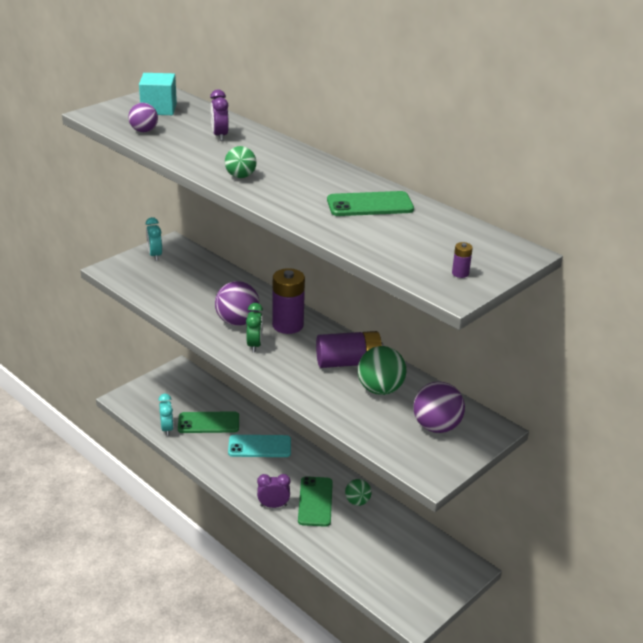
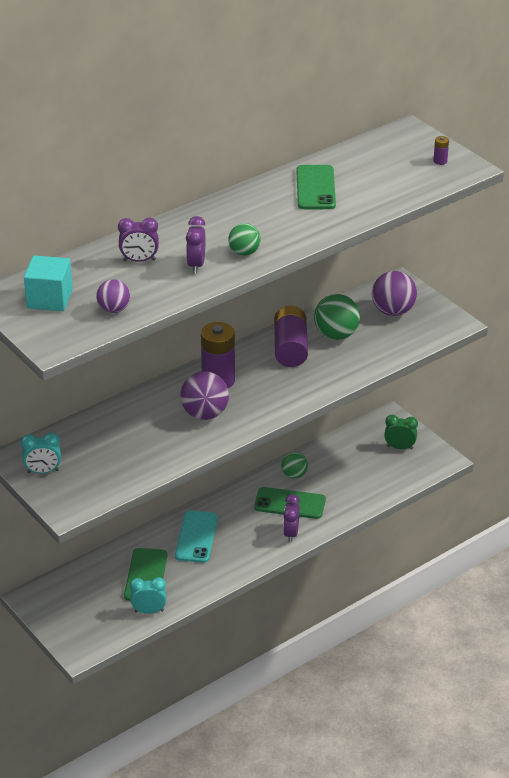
camera: 80 degrees left, 5 degrees up
(215, 157) = (196, 265): none -> purple clock
(254, 345) = (251, 405): green clock -> green clock (399, 447)

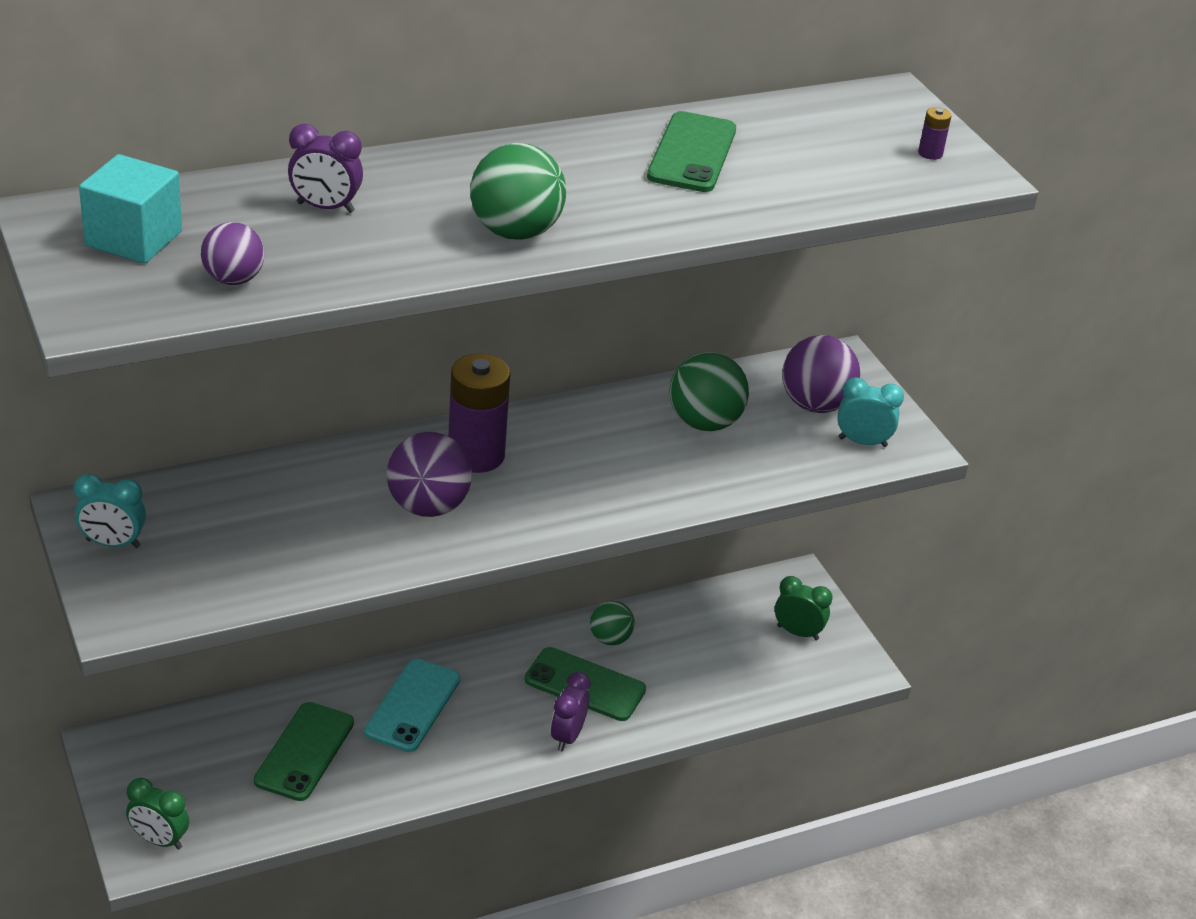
camera: 10 degrees right, 0 degrees up
(85, 640) = (159, 840): none -> green clock
(149, 611) = (283, 814): turquoise clock -> turquoise clock (862, 442)
(196, 265) = (419, 235): purple clock -> none
(244, 252) = (515, 232): green ball -> green ball, size x1.61
(290, 348) = (619, 428): purple battery -> none

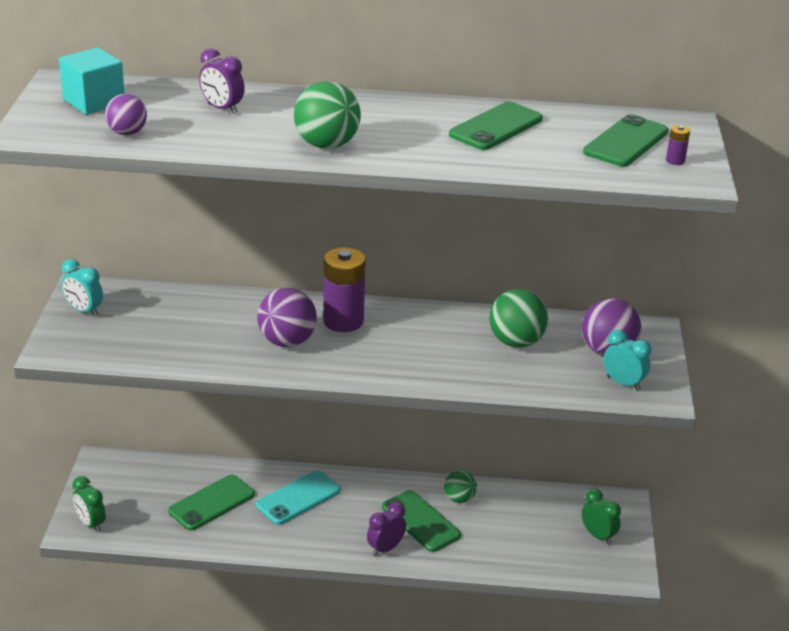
camera: 30 degrees right, 5 degrees down
(855, 139) = (626, 142): none -> green phone

